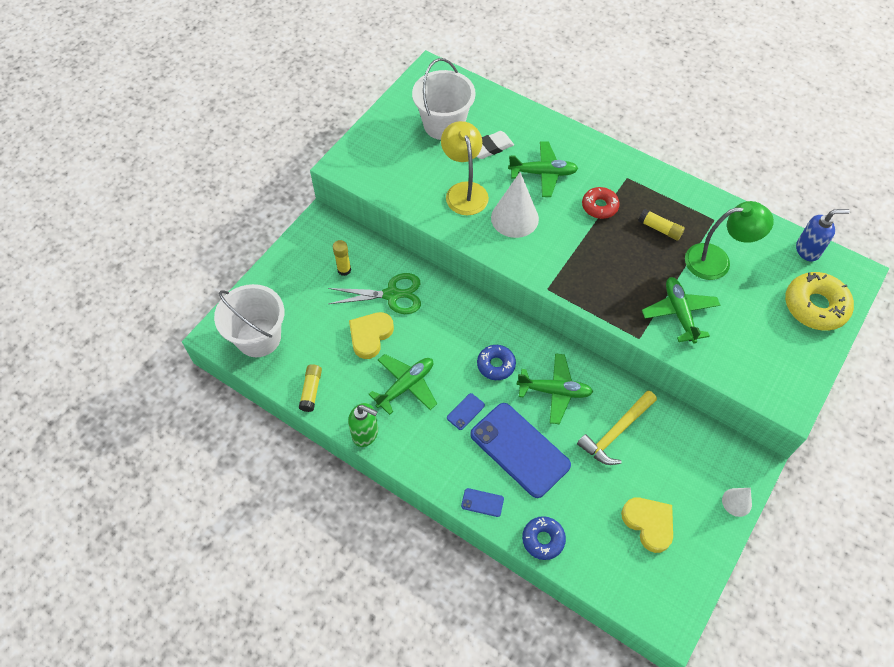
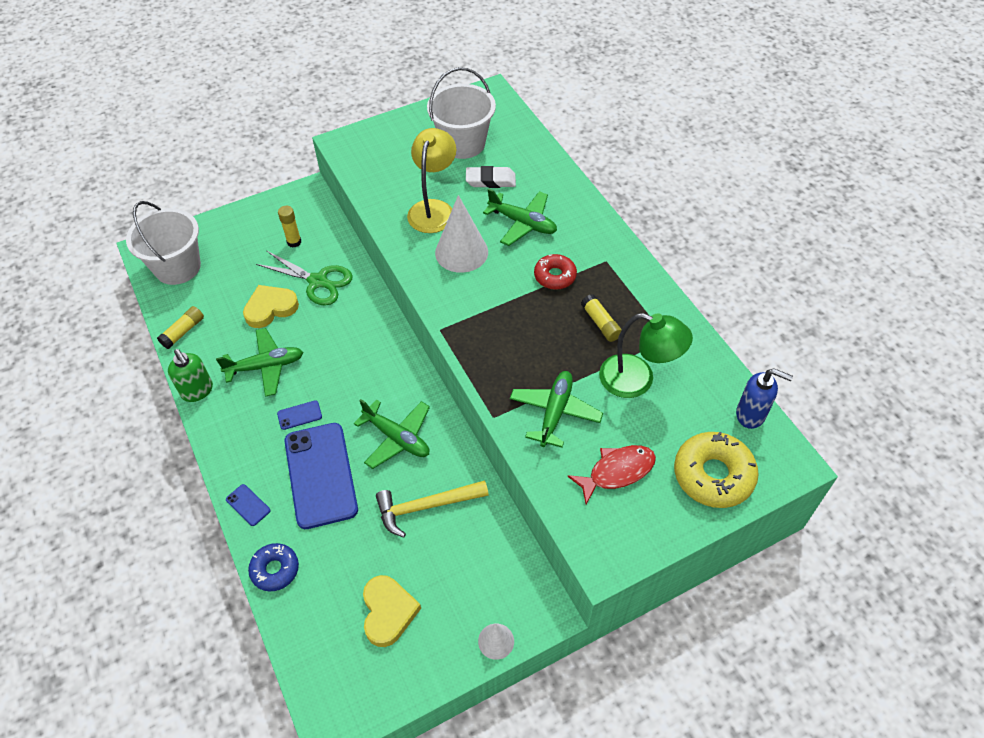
camera: 30 degrees right, 5 degrees down
(496, 365) = (361, 387): blue donut -> none
(753, 336) = (617, 472): none -> red fish

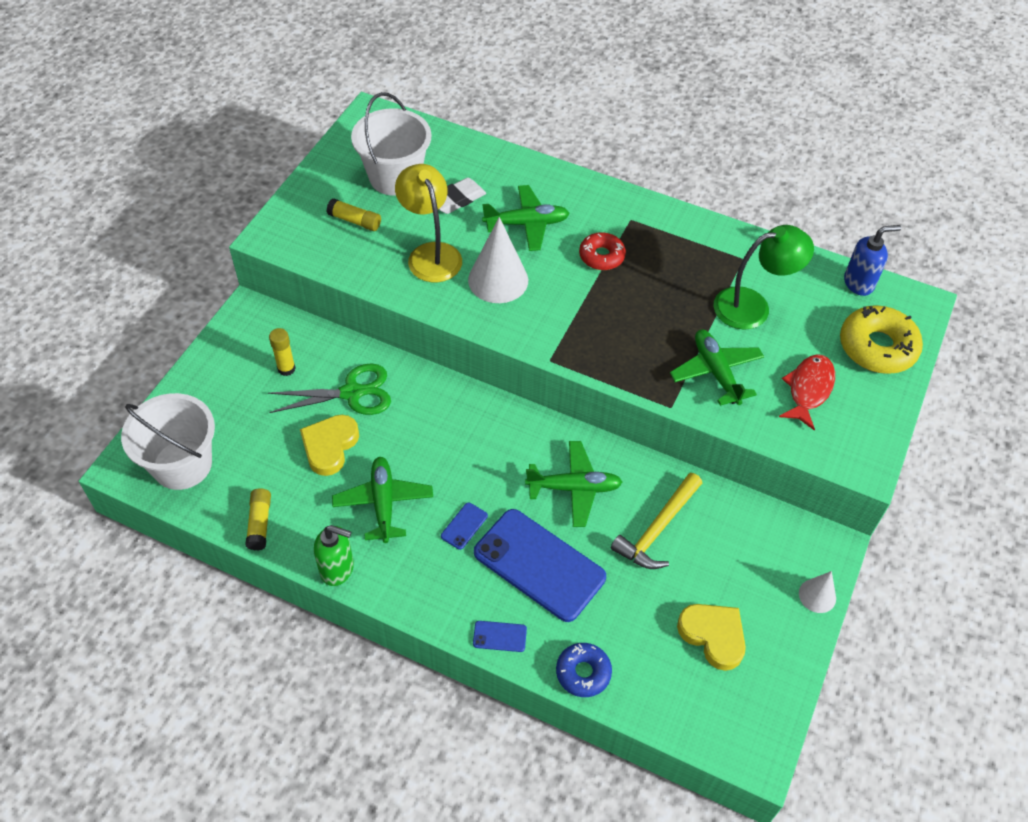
camera: 40 degrees left, 0 degrees up
(265, 366) = (383, 503): green plane -> green plane turned 45 degrees counterclockwise
(600, 323) = (678, 275): yellow glue stick -> yellow glue stick (355, 221)

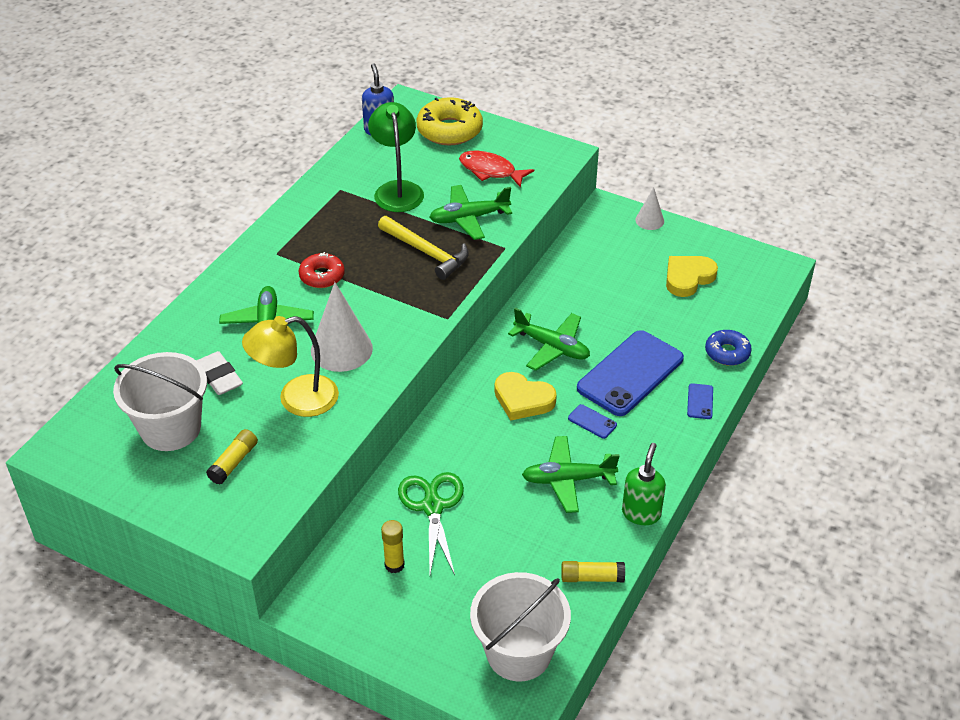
camera: 85 degrees left, 10 degrees down
(330, 446) = (499, 523): yellow heart -> yellow heart (523, 399)
(574, 488) = (552, 347): green plane -> green plane turned 120 degrees clockwise
(657, 529) = (593, 299): yellow hammer -> yellow hammer (426, 252)

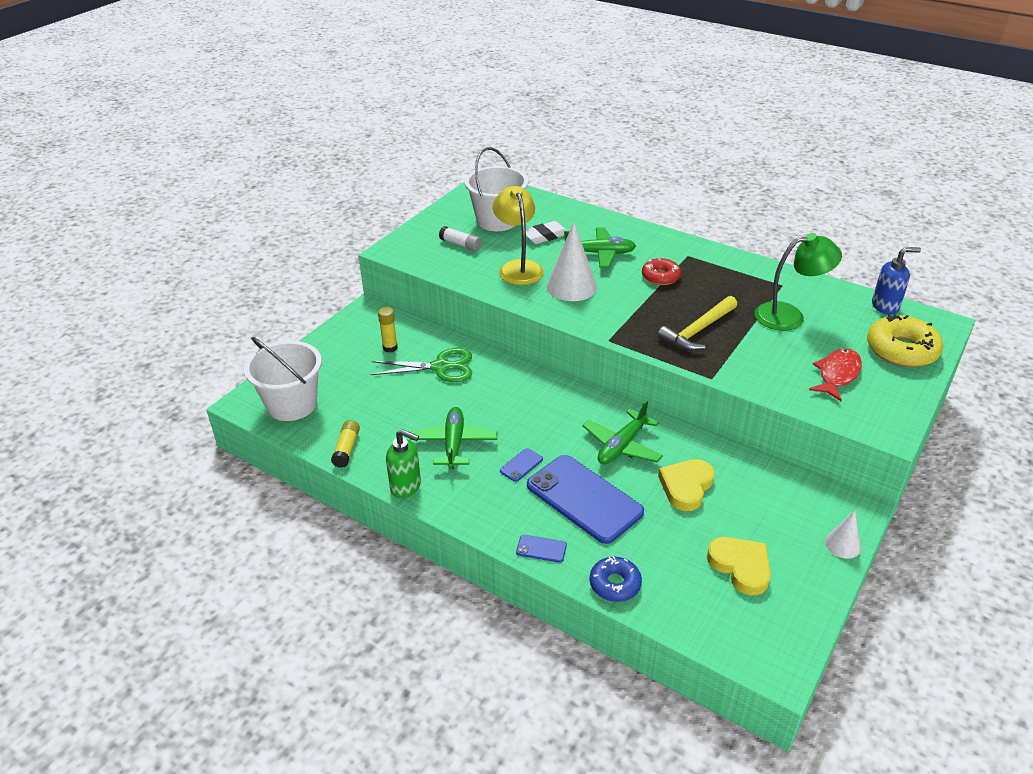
camera: 95 degrees right, 5 degrees down
(234, 462) = (460, 244): yellow glue stick -> white glue stick
(469, 218) = (754, 357): green plane -> none
(523, 399) = (553, 422): yellow heart -> yellow heart (686, 487)

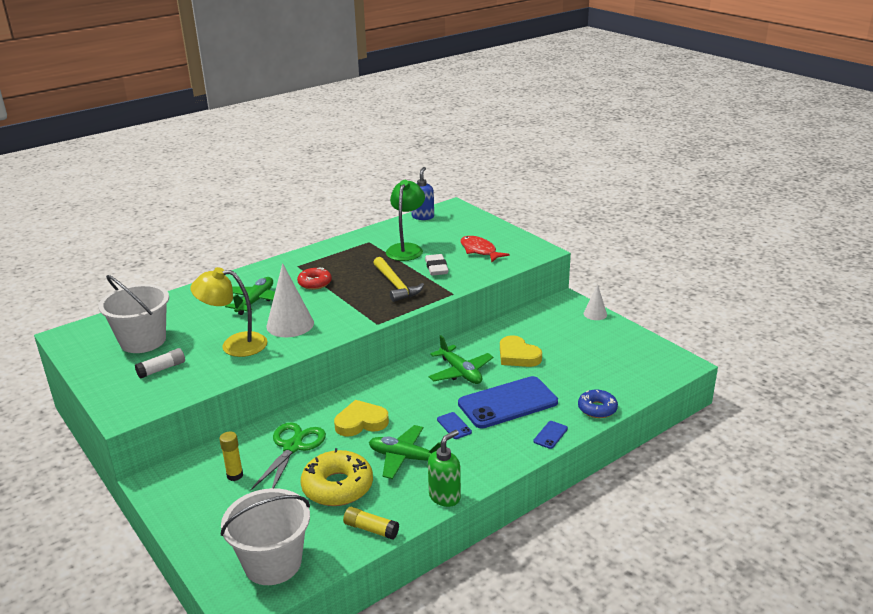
camera: 70 degrees left, 10 degrees down
(545, 236) = (199, 321): white eraser -> white eraser (436, 268)
(740, 567) = (600, 354): yellow heart -> yellow heart (361, 422)
(901, 350) = (470, 225): yellow donut -> yellow donut (337, 486)

